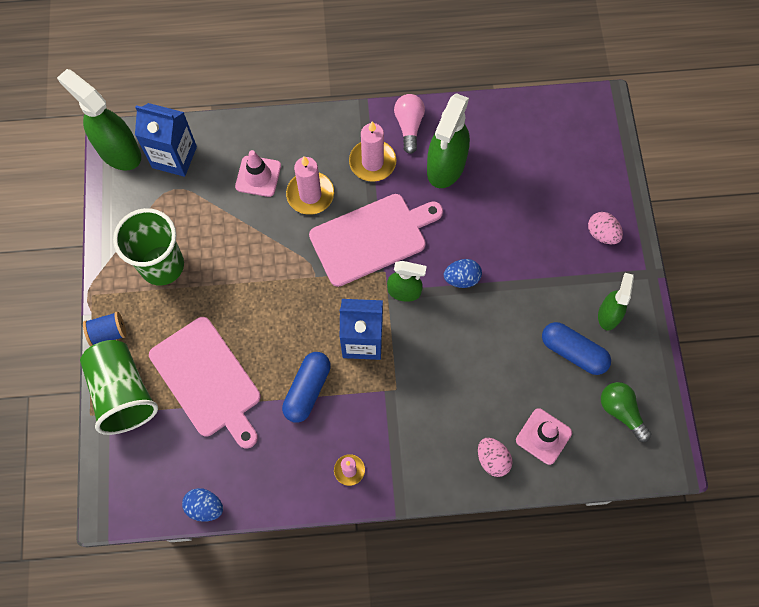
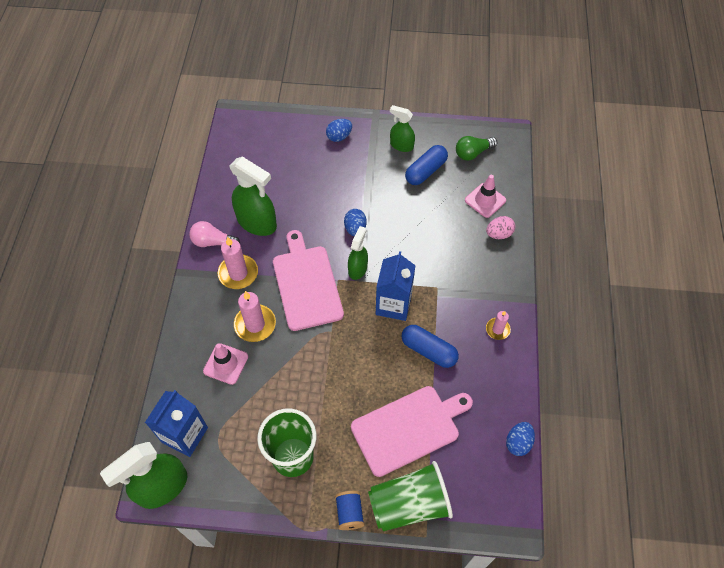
camera: 80 degrees left, 10 degrees down
(602, 234) = (339, 137): pink egg -> blue egg

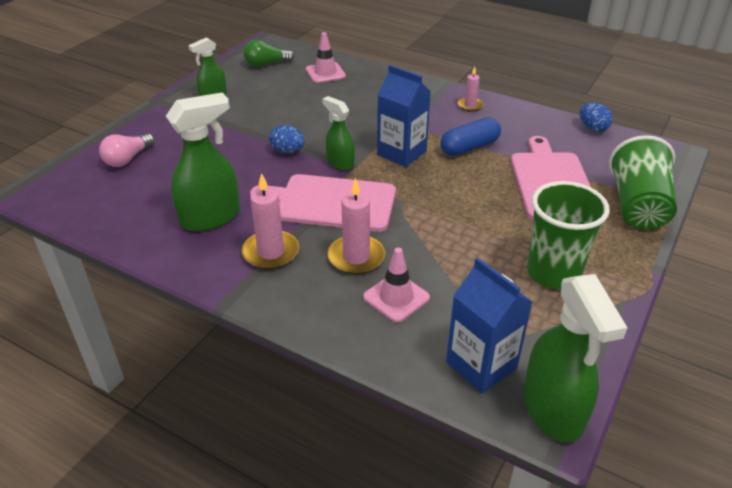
camera: 65 degrees left, 20 degrees down
(213, 242) = (203, 262): pink light bulb -> pink light bulb (128, 159)
(339, 137) = (156, 129): blue egg -> none
(349, 513) = (637, 248): blue spool -> none
(425, 171) = (259, 92): blue capsule -> none
(473, 153) = (266, 64): green light bulb -> green light bulb turned 75 degrees clockwise
(499, 234) = (368, 77): pink egg -> none

